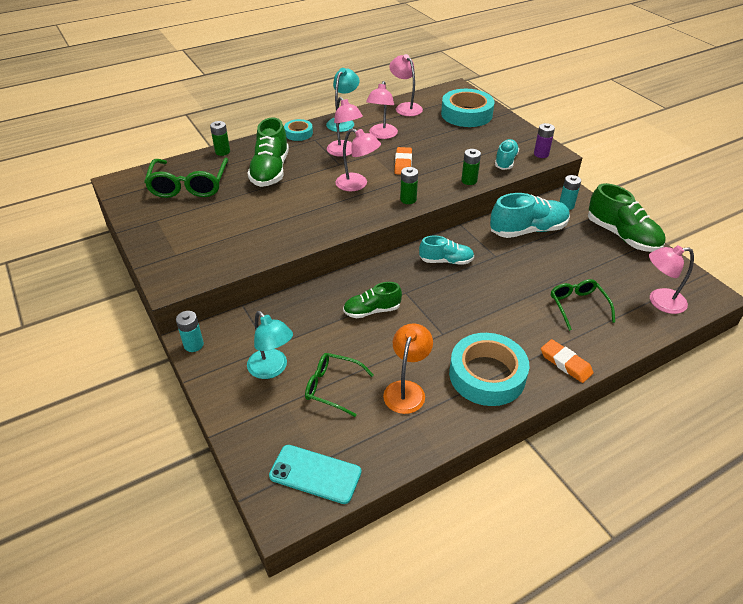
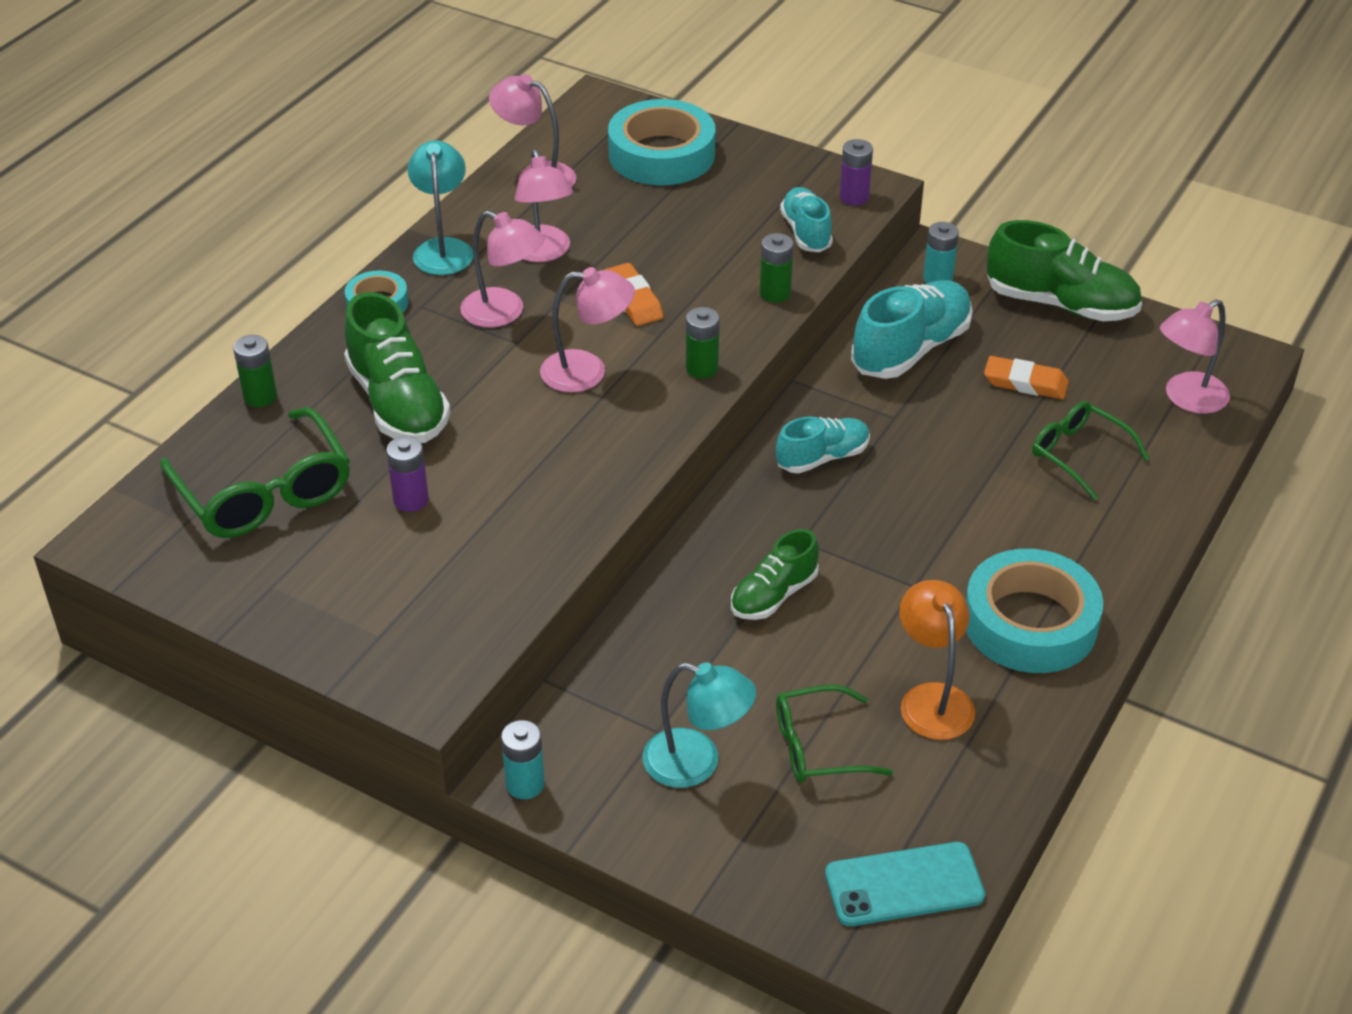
camera: 30 degrees left, 0 degrees up
(239, 208) = (411, 500): none -> purple battery
(565, 363) = (1125, 555): orange eraser -> orange eraser (1025, 383)

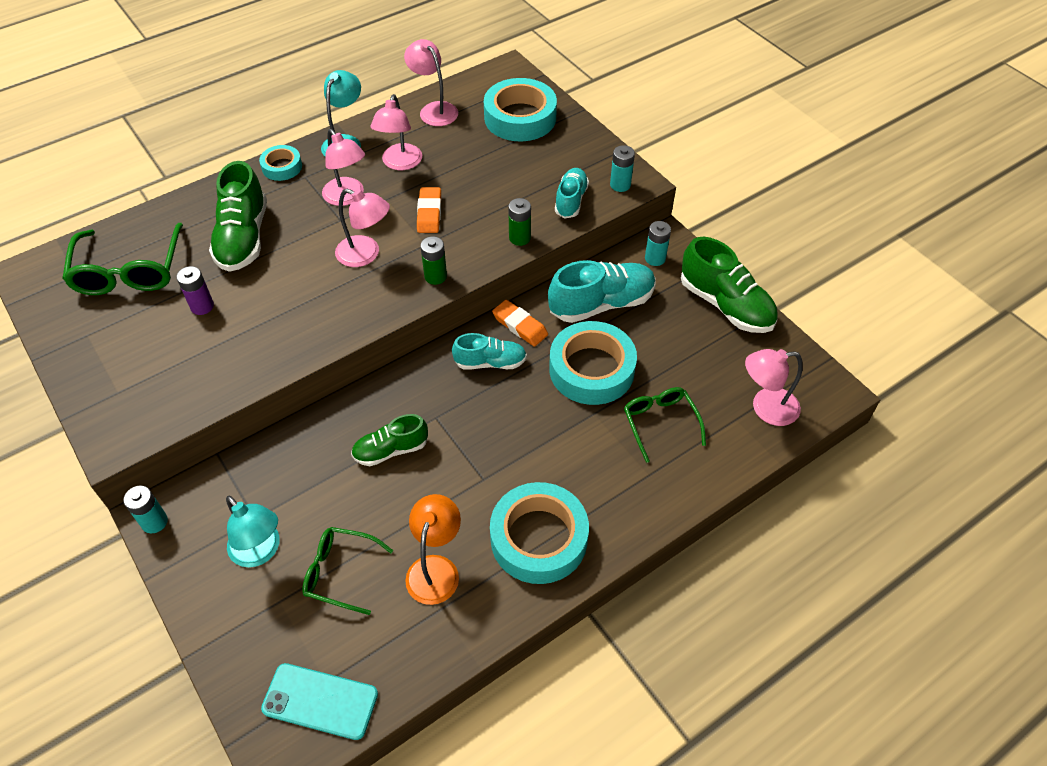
camera: 25 degrees right, 10 degrees up
(260, 397) = (174, 207): green battery -> none
(854, 197) = (620, 185): purple battery -> turquoise battery
(954, 424) = (591, 369): none -> turquoise tape
(1025, 383) = (661, 355): orange eraser -> orange eraser (520, 326)

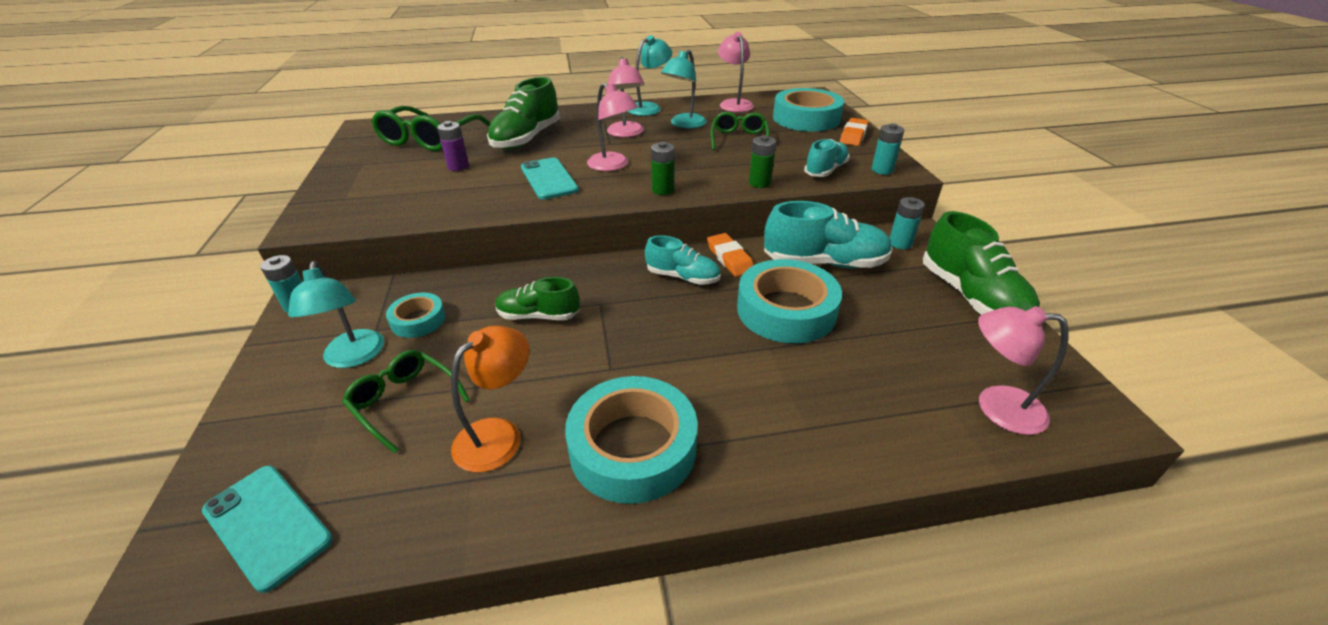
camera: 25 degrees right, 15 degrees down
(282, 167) = (590, 111): turquoise tape -> turquoise tape (418, 320)
(313, 295) = (549, 179): none -> turquoise phone
(400, 163) = (684, 124): pink lamp -> turquoise lamp
(429, 213) = (687, 154): orange eraser -> orange eraser (853, 135)
(660, 423) = (845, 380): green glasses -> green glasses (739, 139)

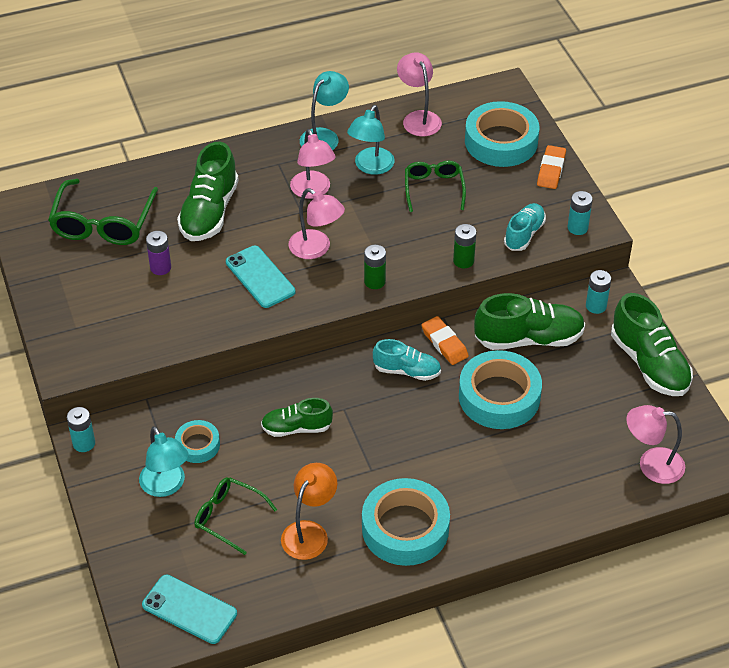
camera: 10 degrees left, 10 degrees up
(824, 263) = (528, 339): turquoise shoe -> green shoe

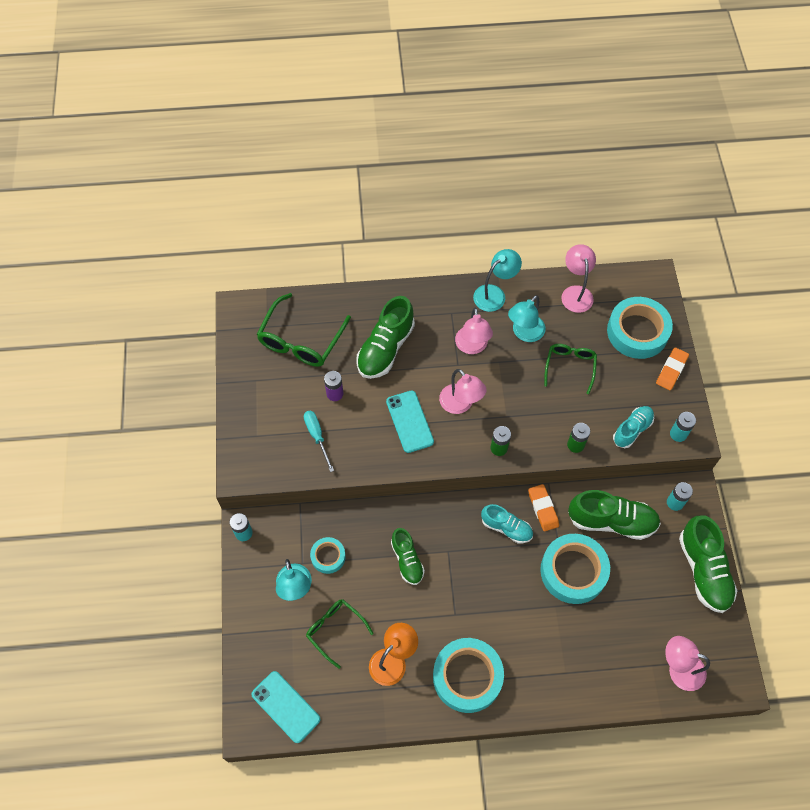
camera: 15 degrees right, 15 degrees up
(151, 313) = (317, 436): none -> turquoise screwdriver
(296, 428) = (407, 560): green shoe -> green shoe turned 120 degrees counterclockwise

